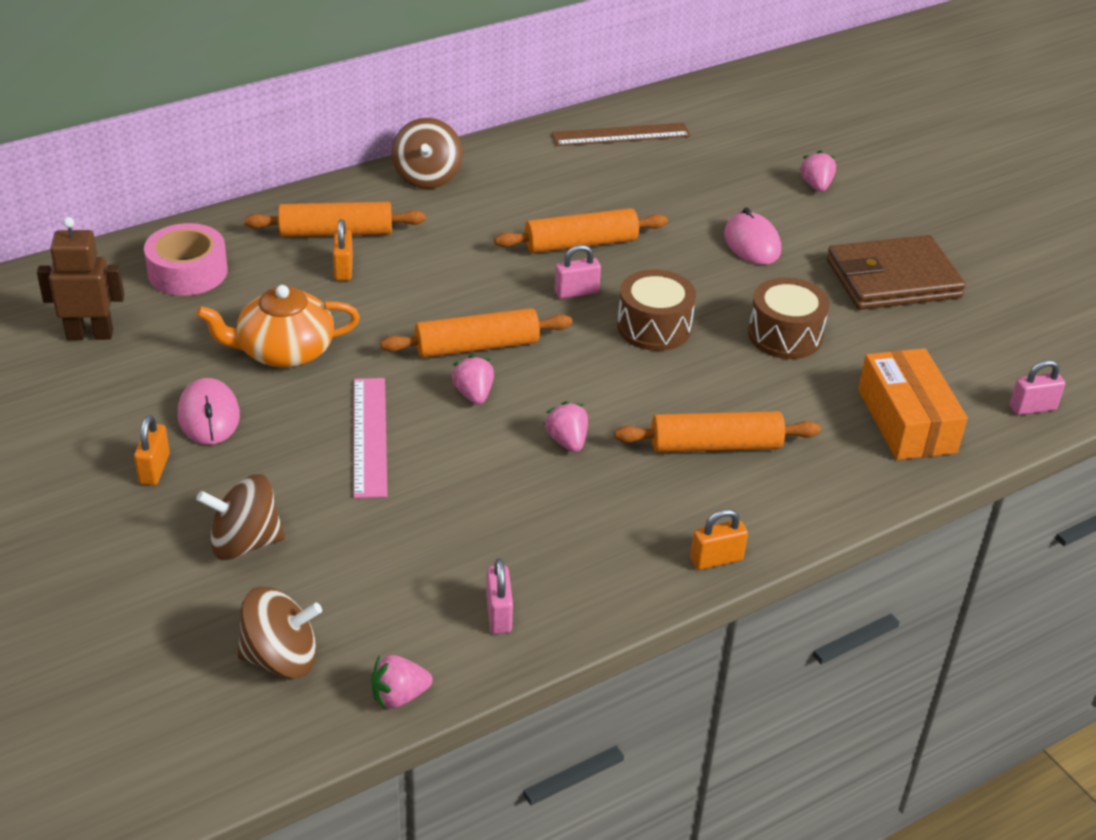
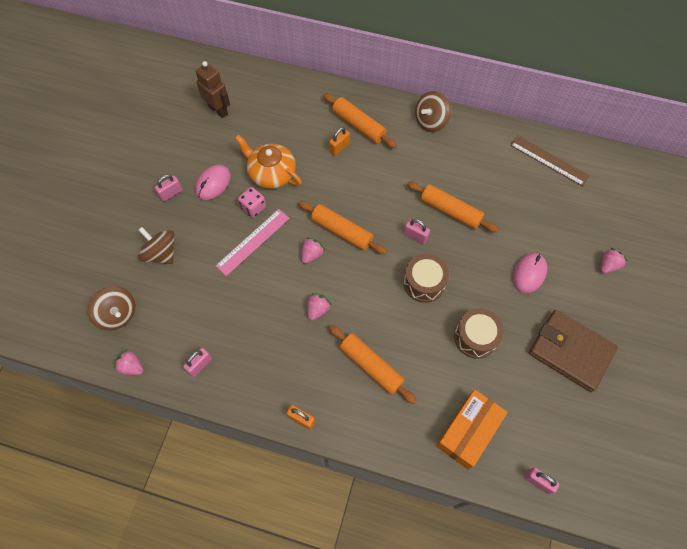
camera: 50 degrees right, 25 degrees up
(154, 469) = (171, 193): orange padlock -> pink padlock
(187, 272) = (283, 104): pink tape -> none
(313, 402) = (253, 207): none -> pink dice

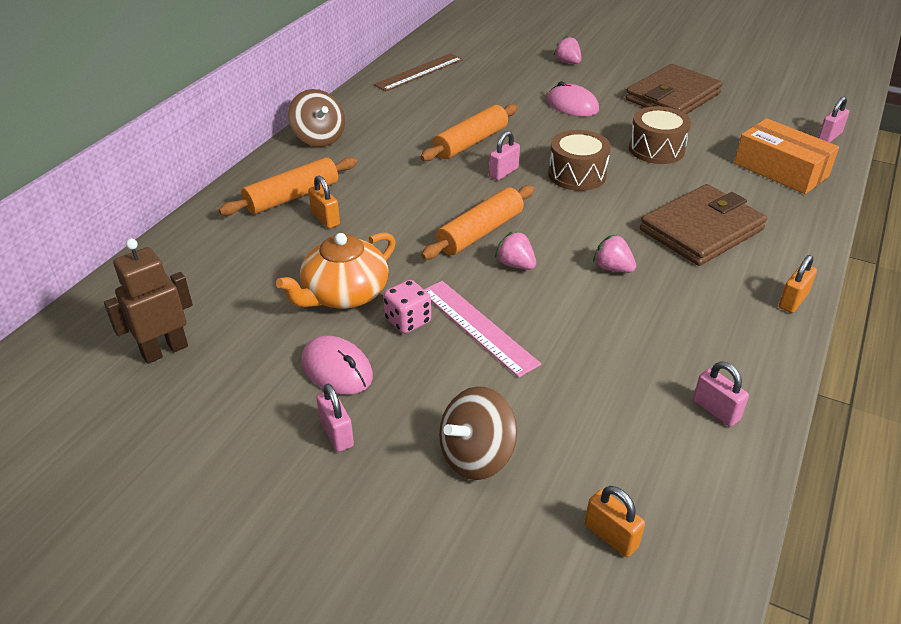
camera: 80 degrees left, 25 degrees down
(117, 314) = (611, 536): brown spinning top -> orange padlock
(132, 366) = (728, 514): pink strawberry -> none
(371, 366) = (701, 230): orange rolling pin -> brown wallet

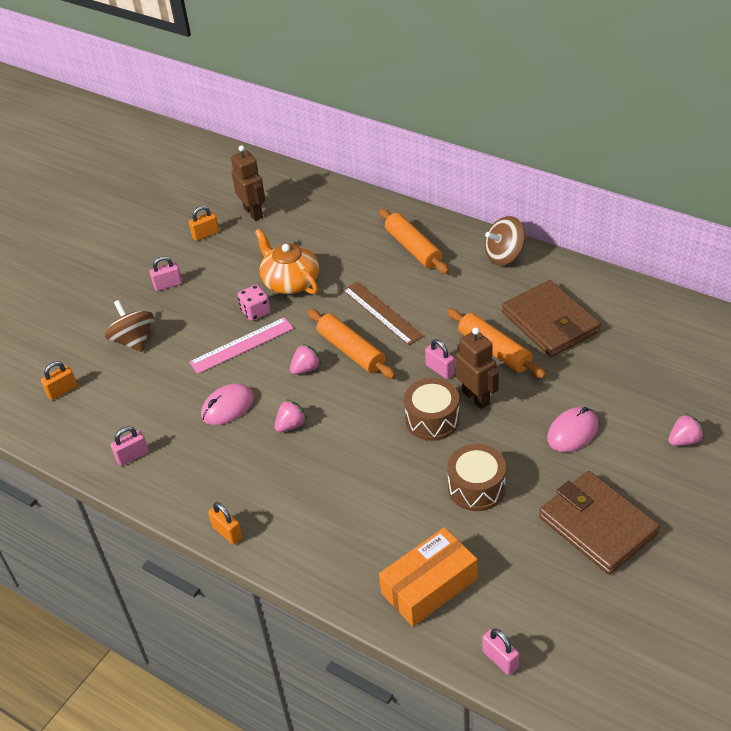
camera: 100 degrees right, 5 degrees up
(325, 219) = (381, 267): orange padlock -> orange padlock (205, 234)
(337, 369) = (219, 282): pink mouse -> pink mouse (227, 407)
(419, 72) = (644, 316): brown ruler -> brown ruler (382, 312)
(540, 151) = (476, 397): none -> brown robot
(701, 230) = (333, 494): brown wallet -> brown wallet (550, 322)

